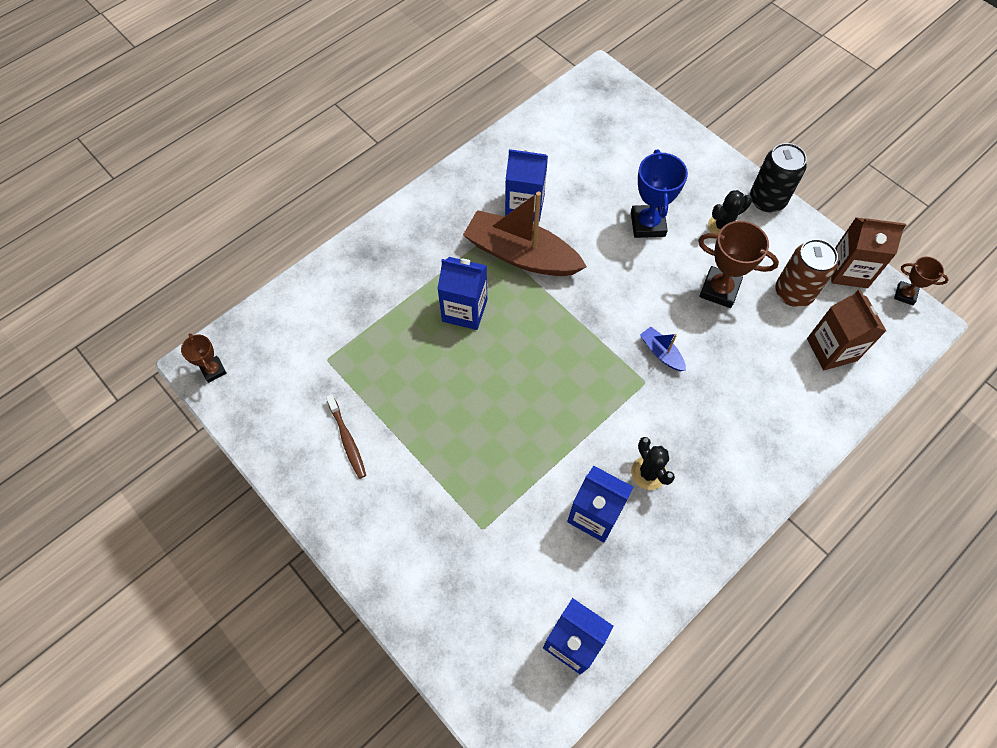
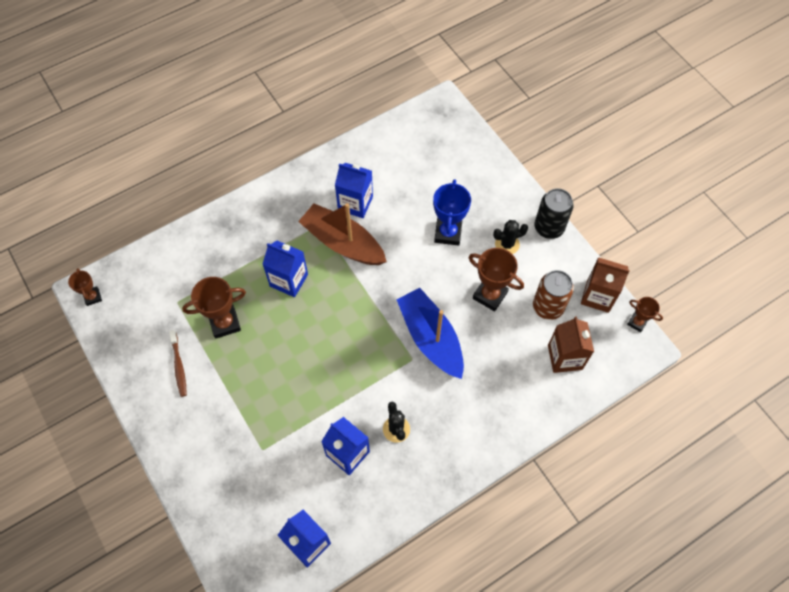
camera: 10 degrees right, 0 degrees up
(395, 376) = (225, 323): none -> brown trophy
(661, 353) = (431, 338): blue boat -> blue boat, size x2.30

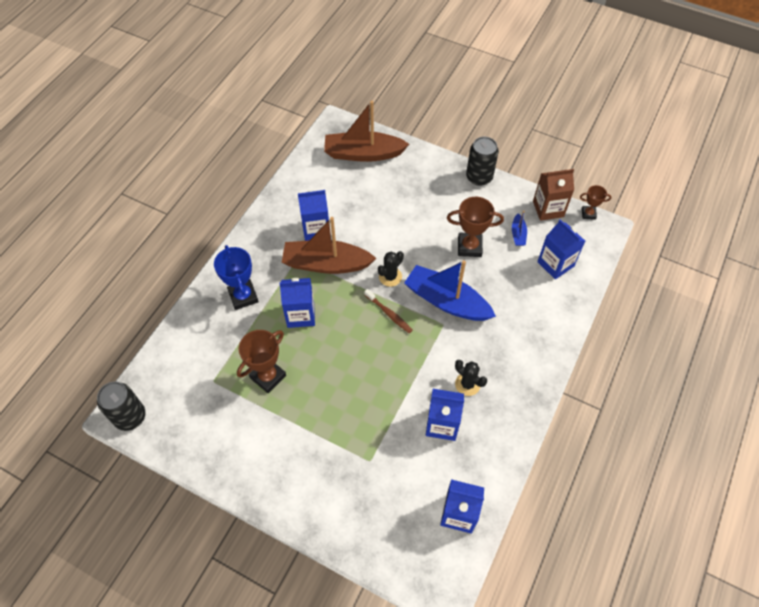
camera: 30 degrees left, 5 degrees down
(92, 297) = (130, 417): brown trophy -> black can
(179, 366) = (250, 433): brown toothbrush -> brown toothbrush (389, 314)
(448, 233) = (406, 217): blue trophy -> blue trophy (243, 296)
(449, 148) = (363, 154): none -> brown boat
(507, 244) = (456, 204): black cactus -> black cactus (390, 277)
(548, 307) = (518, 234): brown can -> blue boat
(565, 357) = (555, 264): brown carton -> blue carton

